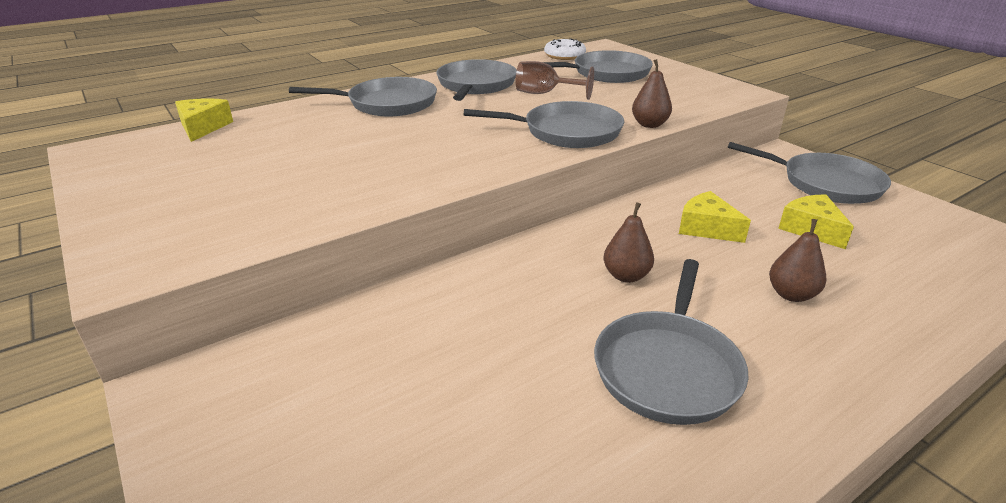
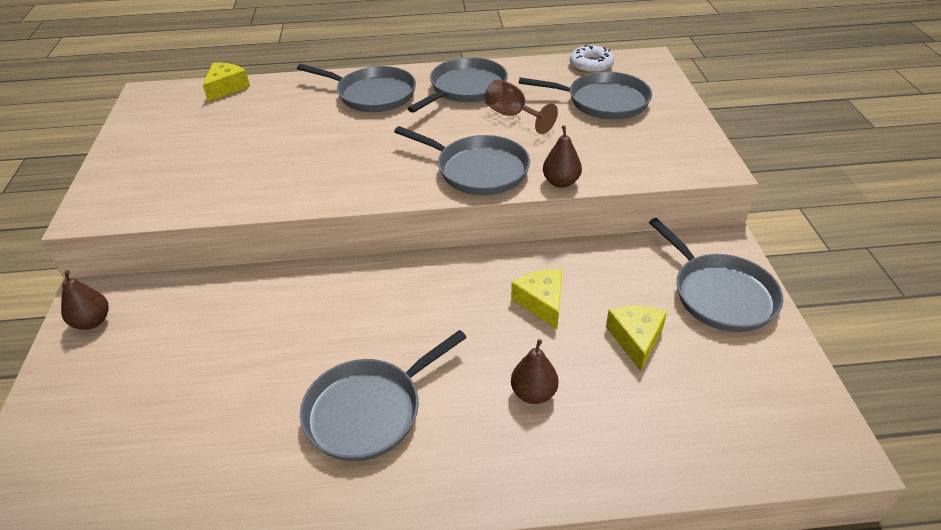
camera: 30 degrees right, 10 degrees up
(626, 276) = (424, 323): brown pear -> brown pear (92, 322)

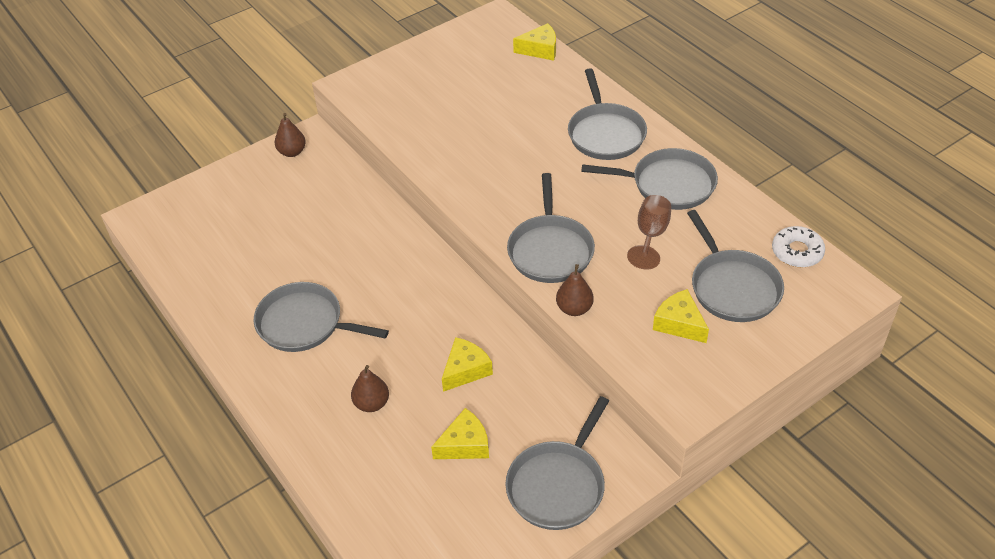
camera: 60 degrees right, 5 degrees up
(621, 137) = (679, 323): none -> yellow cheese

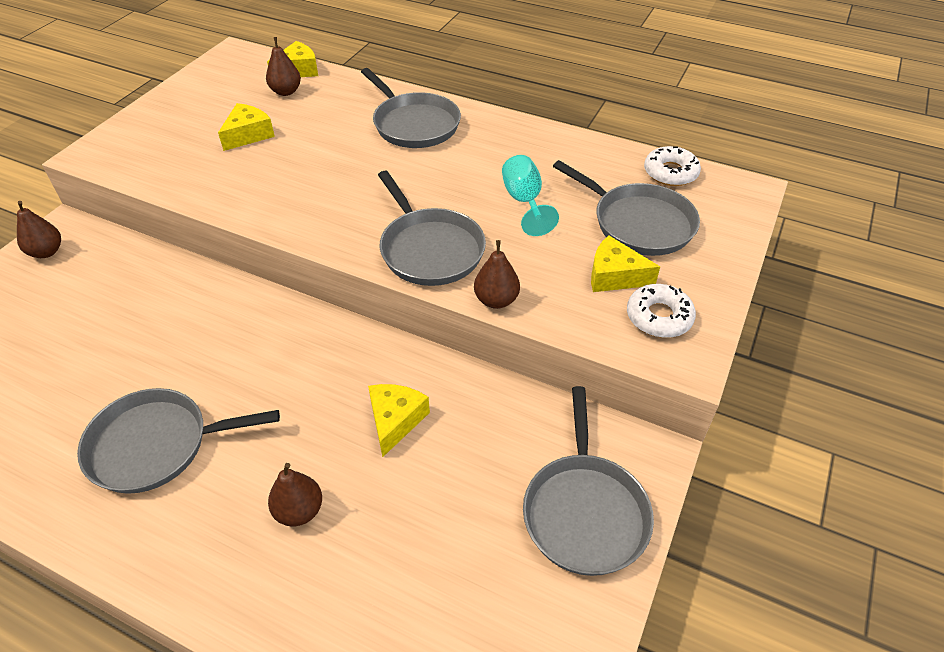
camera: 30 degrees left, 0 degrees up
(465, 444) = (446, 511): yellow cheese -> yellow cheese (248, 135)
(519, 69) = (286, 92): none -> brown pear
(651, 235) = (524, 201): brown goblet -> turquoise goblet
(668, 184) = (508, 151): grey pan -> none
(689, 368) = (659, 317): none -> white donut

